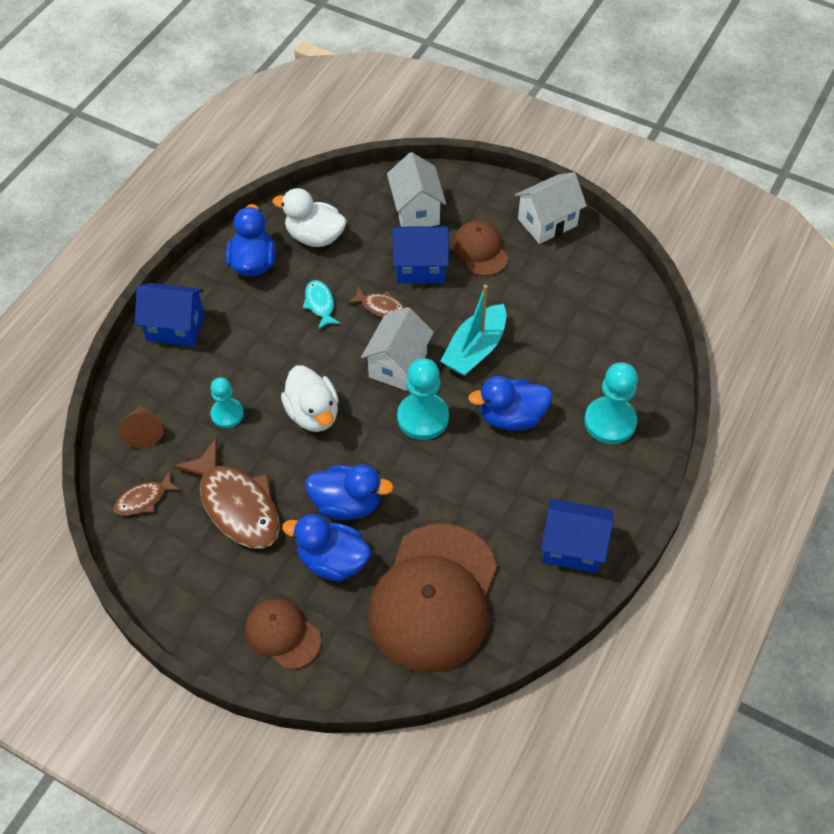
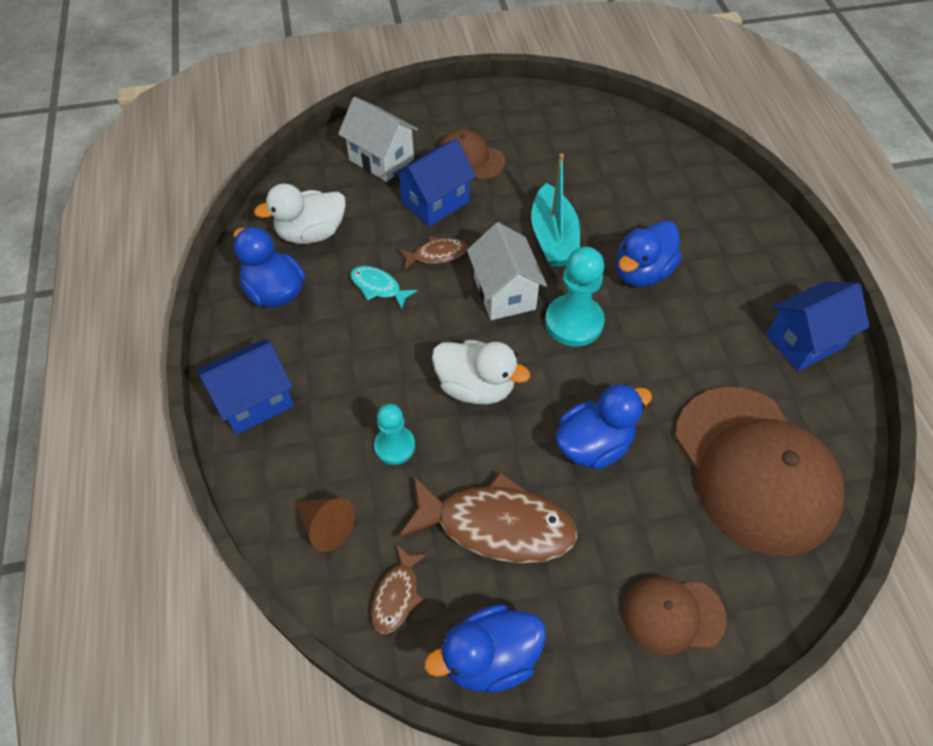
camera: 40 degrees left, 0 degrees up
(332, 561) = (638, 507): blue duck -> blue duck (490, 658)
(547, 222) = (500, 107): white house -> none
(610, 422) = (716, 225): turquoise pawn -> none

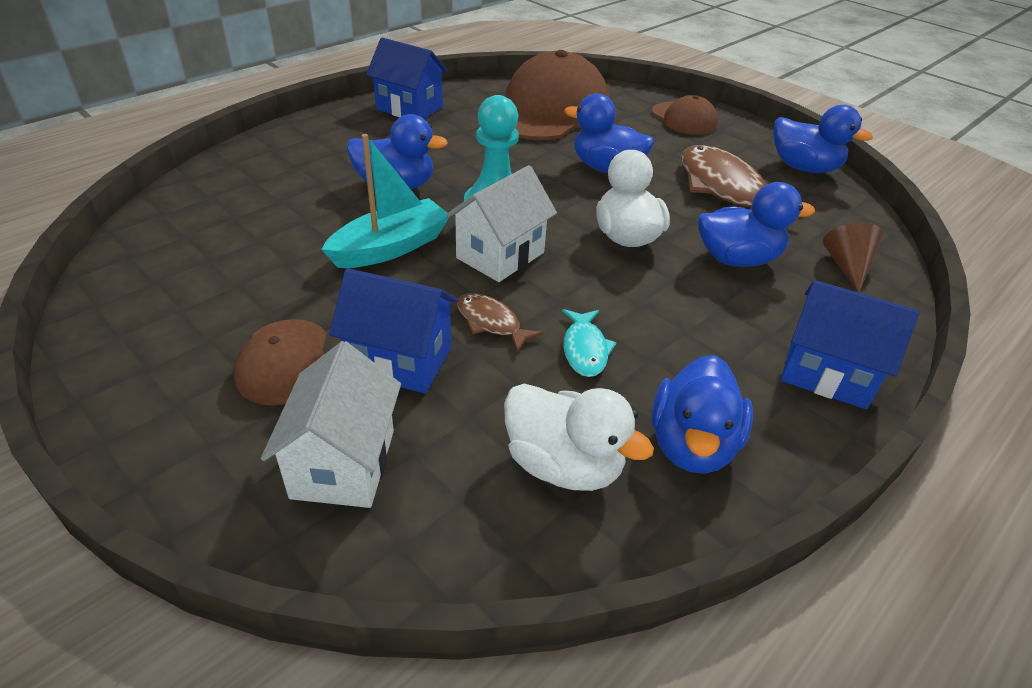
camera: 125 degrees left, 15 degrees down
(394, 446) = (737, 259): turquoise pawn -> blue duck
(397, 595) = (831, 214): brown fish -> none

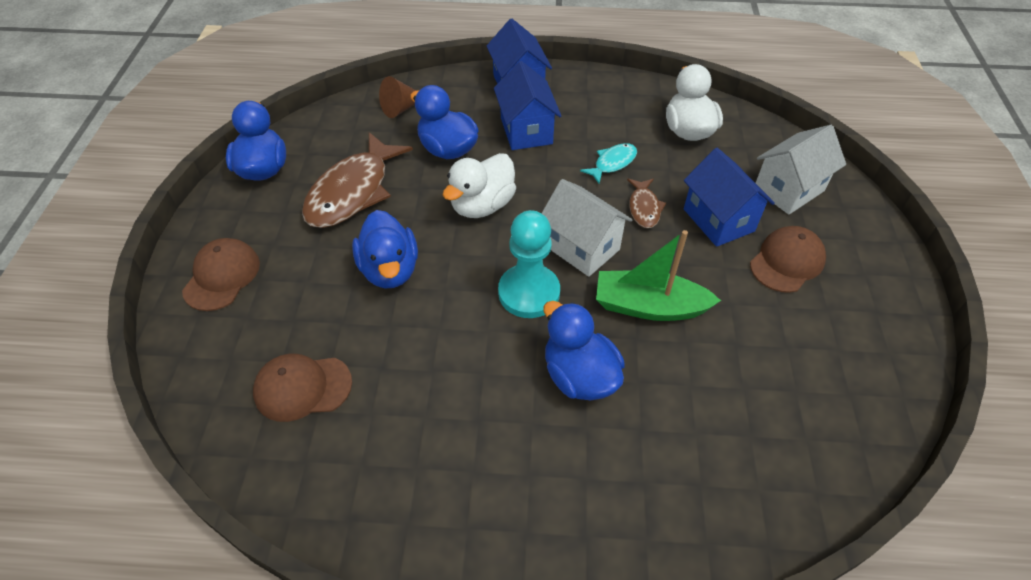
camera: 130 degrees left, 10 degrees up
(391, 247) = (649, 306): turquoise boat -> green boat
(409, 108) = (425, 514): blue house -> blue house (526, 131)
(500, 255) = (582, 247): white house -> white house turned 45 degrees clockwise
(547, 110) = (302, 388): brown cap -> brown cap, size x0.50
(692, 444) = (623, 104): blue duck -> none

